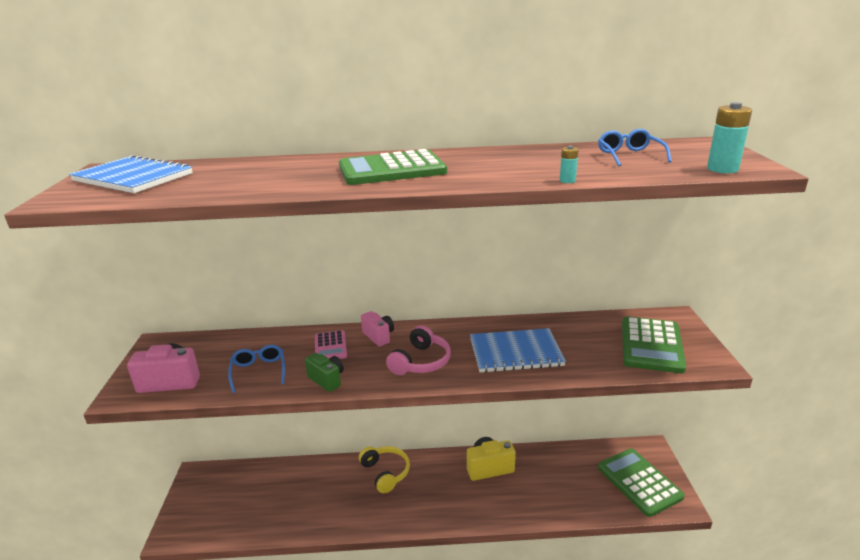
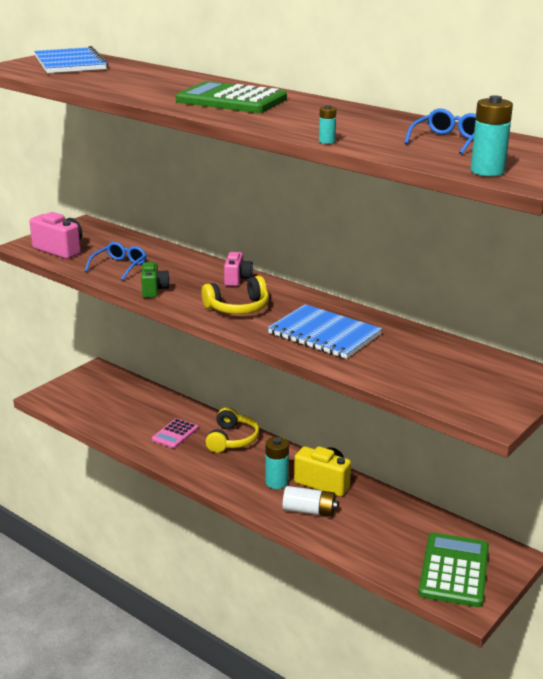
camera: 40 degrees right, 0 degrees up
(330, 346) = (191, 271): pink calculator -> pink calculator (175, 434)
(420, 362) = (238, 308): pink headphones -> yellow headphones
(460, 489) = (276, 482): none -> turquoise battery
(509, 498) = (309, 511): none -> white battery
(651, 345) = (461, 382): green calculator -> none

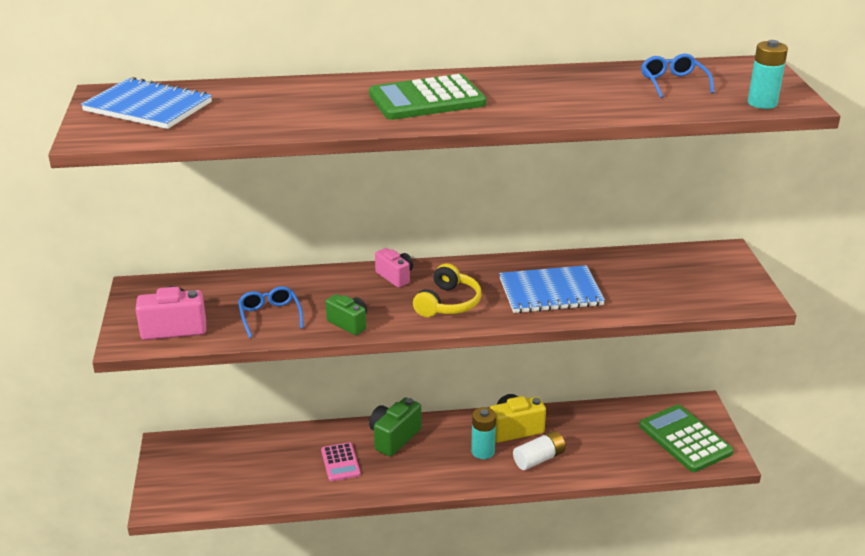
camera: 45 degrees left, 5 degrees up
(232, 439) = (394, 437): yellow headphones -> green camera
(327, 141) = (609, 117): turquoise battery -> none

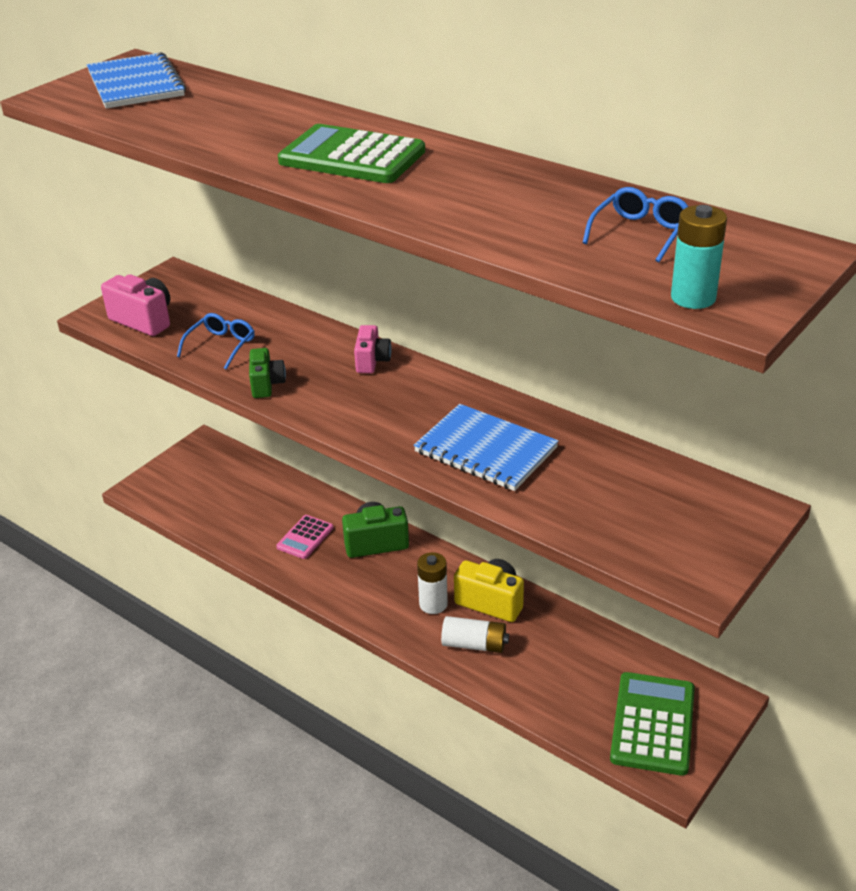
camera: 45 degrees right, 5 degrees up
(448, 303) = (375, 410): yellow headphones -> none
(483, 451) = (433, 604): turquoise battery -> white battery

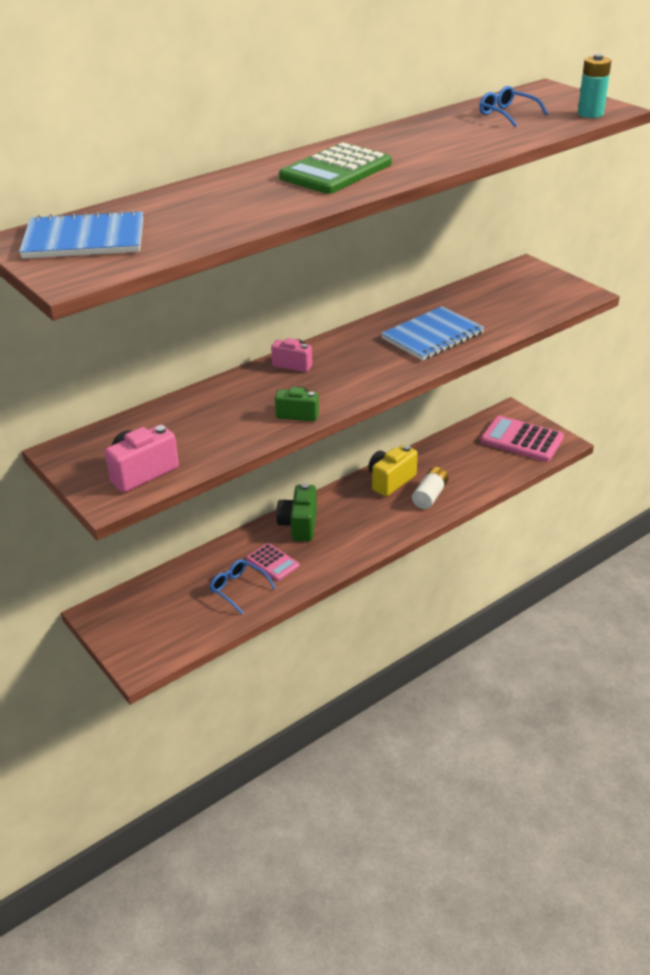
camera: 75 degrees left, 0 degrees up
(221, 346) = (220, 432): blue glasses -> blue glasses (238, 589)
(433, 604) = (382, 507): white battery -> none
(653, 724) = (521, 440): green calculator -> pink calculator

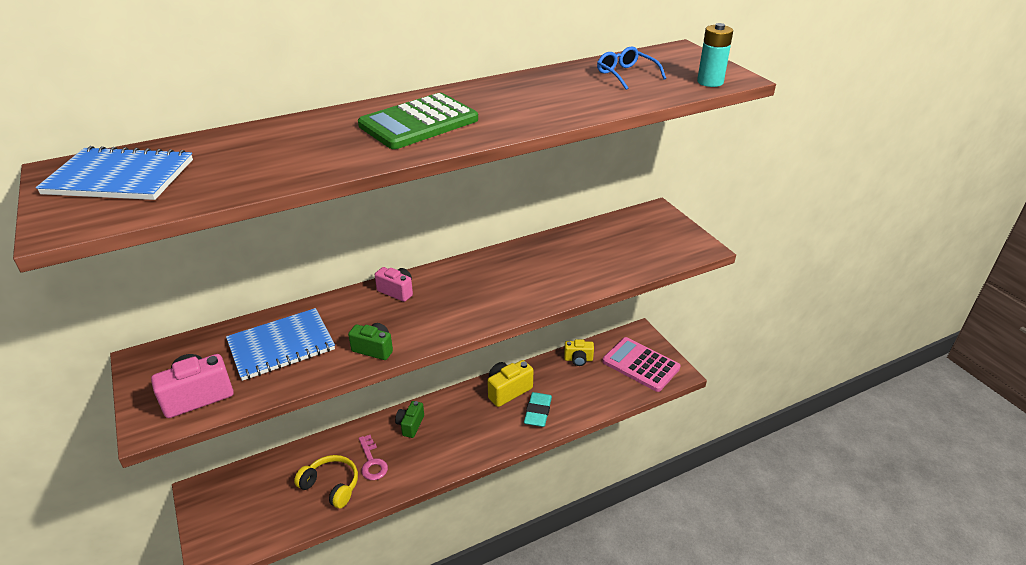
camera: 10 degrees right, 0 degrees up
(238, 589) = (331, 486): blue glasses -> yellow headphones
(272, 563) = (372, 462): pink calculator -> pink key
(299, 525) = (410, 425): green camera -> green camera, size x0.66
(430, 495) = (538, 412): white battery -> turquoise eraser
(432, 336) = (538, 277): blue notebook -> blue notebook (281, 345)
(454, 443) = (578, 359): none -> yellow camera

